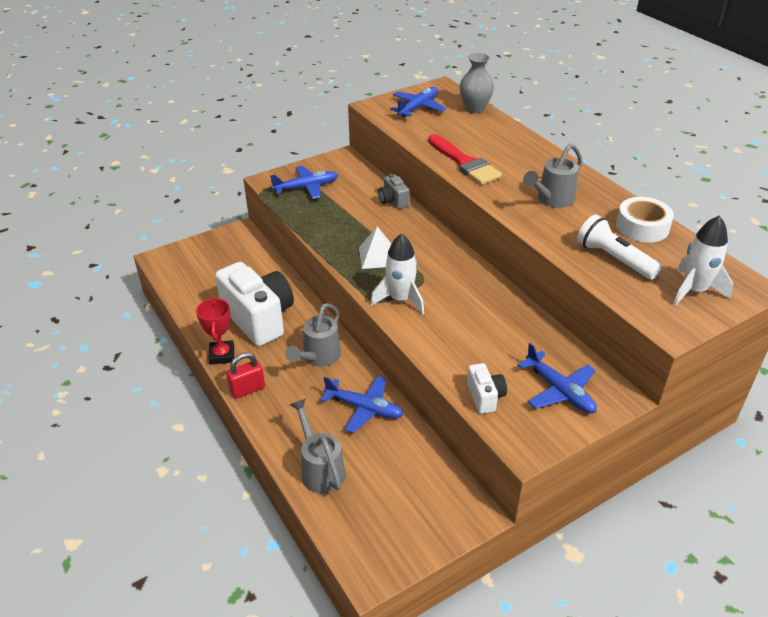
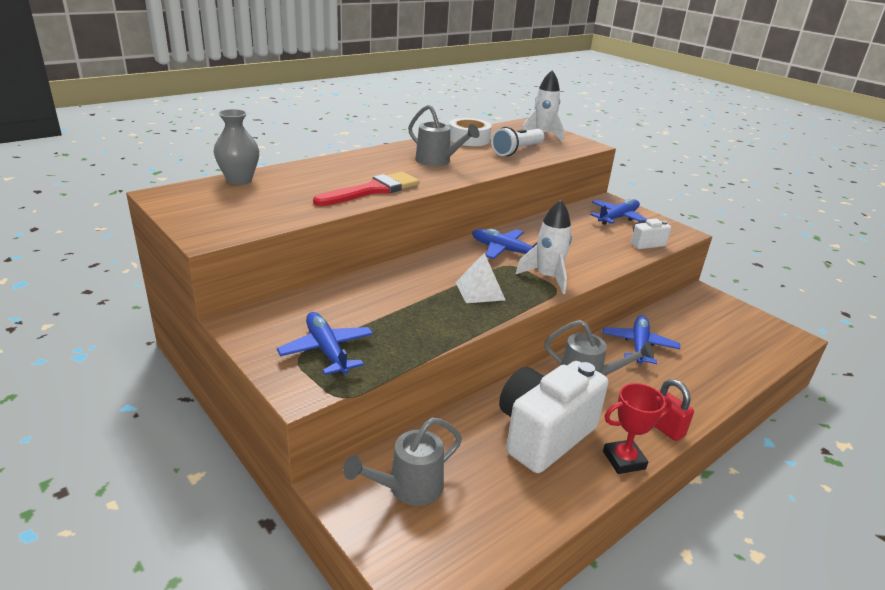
camera: 100 degrees left, 10 degrees down
(320, 469) = (725, 367): grey watering can -> grey watering can (408, 488)
(393, 201) = (363, 282): grey camera -> none
(418, 108) = (225, 209): blue plane -> blue plane (506, 251)

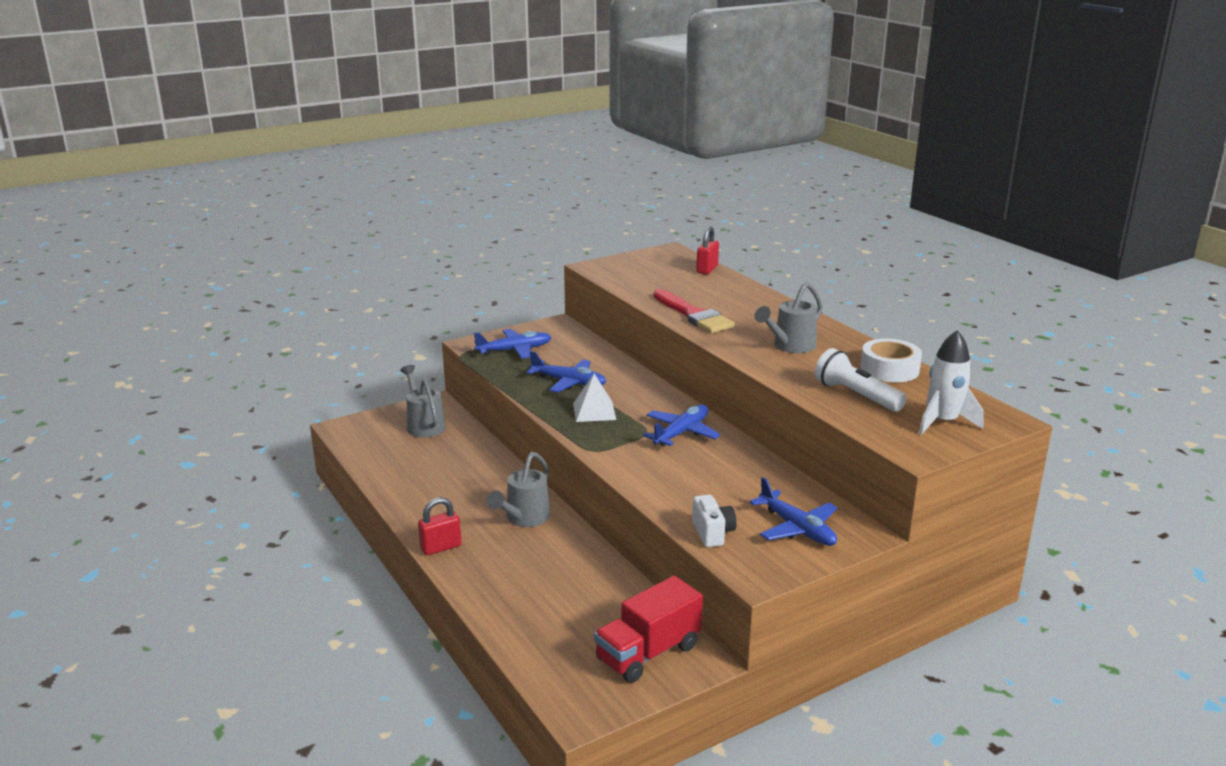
camera: 100 degrees right, 5 degrees down
(239, 180) = (707, 269): grey vase -> red padlock
(543, 434) = (456, 483): white camera -> none
(547, 277) = (619, 448): white rocket -> none
(624, 460) = (411, 516): red trophy -> none
(639, 345) = (575, 565): blue plane -> blue plane (568, 382)
(714, 312) = (648, 653): none -> red truck

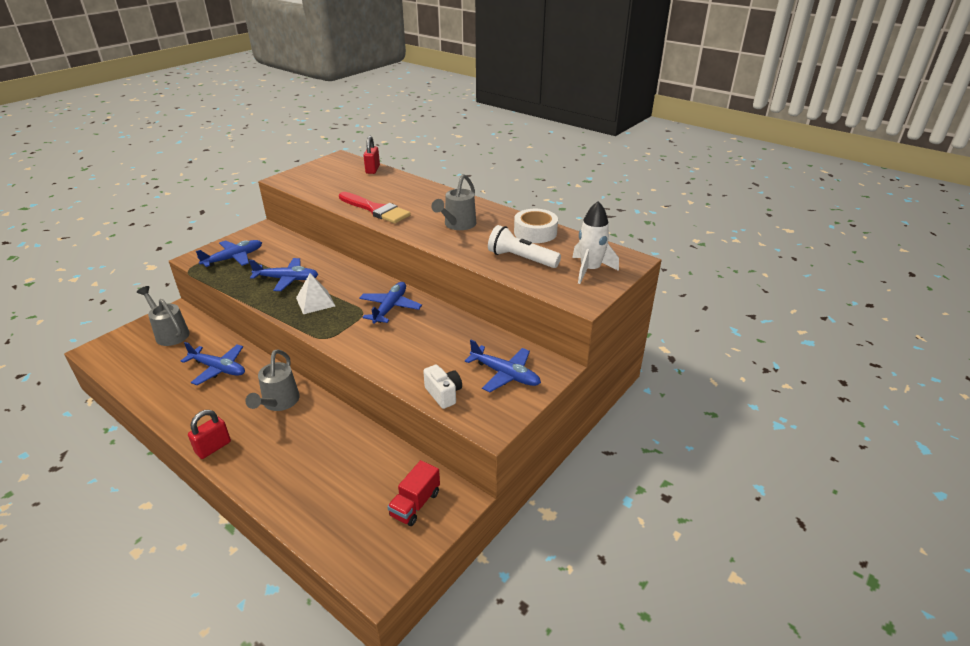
camera: 20 degrees left, 10 degrees up
(467, 471) = (218, 369): none -> blue plane
(648, 653) = (415, 504): red truck -> red truck, size x0.66

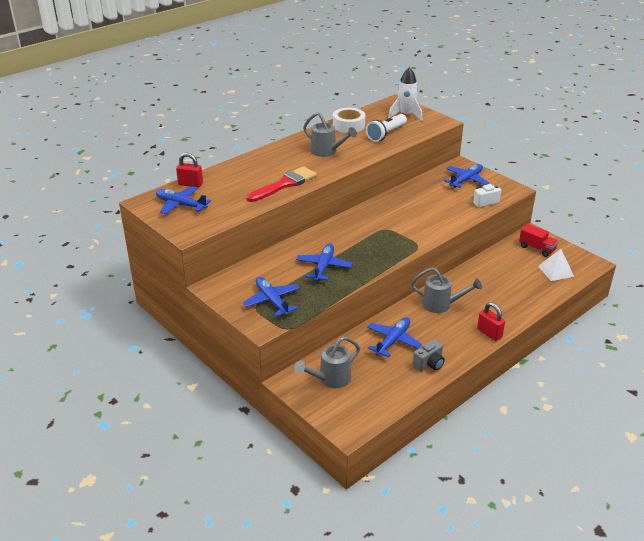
camera: 80 degrees left, 0 degrees up
(170, 397) = (429, 364): none -> grey camera
(315, 301) = (365, 251): white pyramid -> white pyramid (555, 271)
(390, 308) = (381, 217): blue plane -> blue plane (181, 205)

